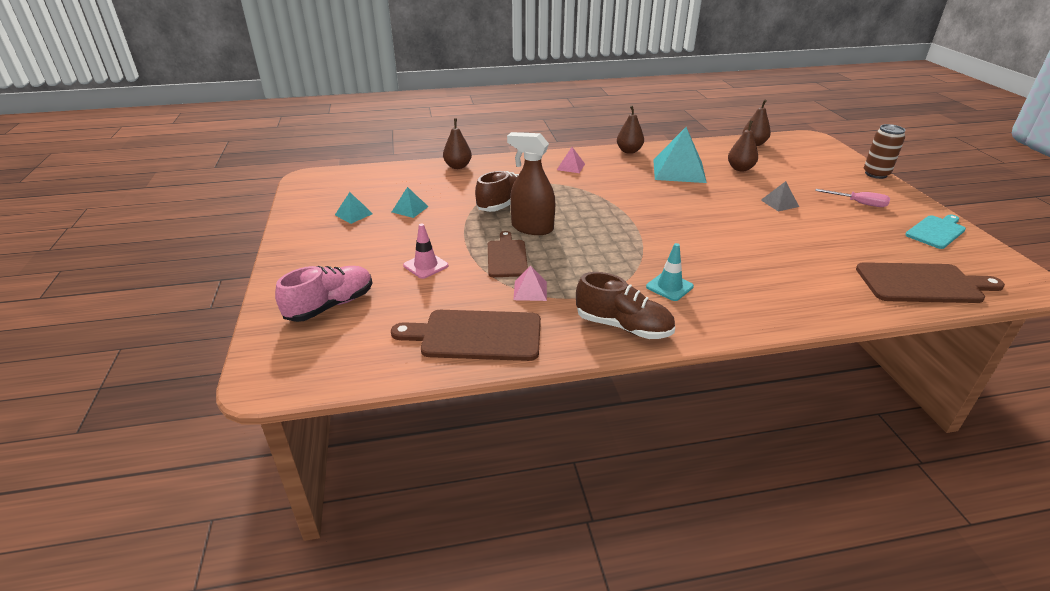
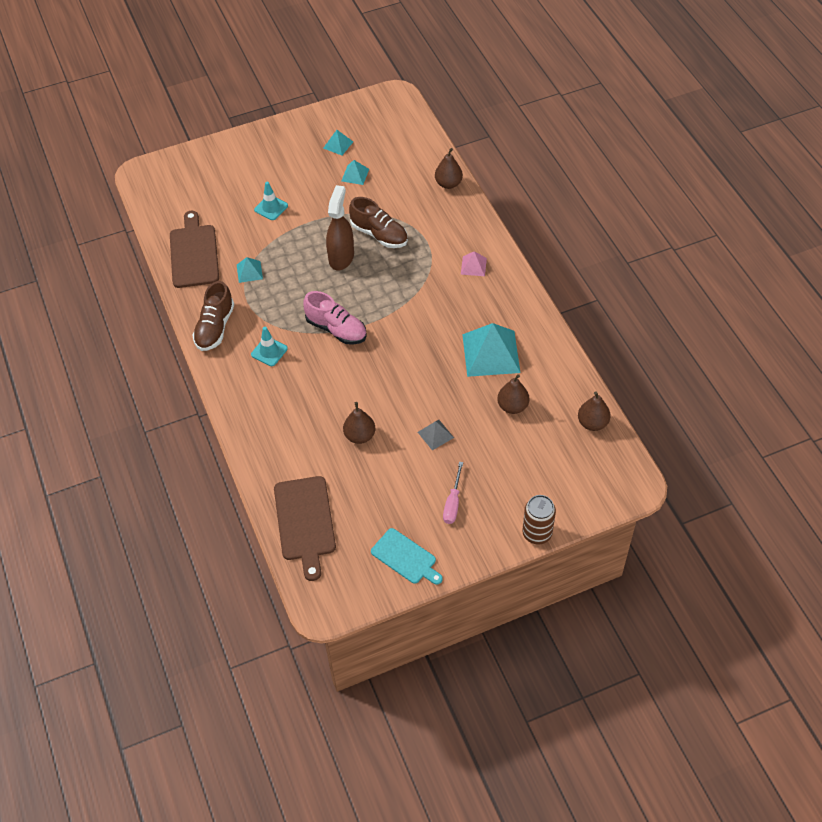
camera: 80 degrees right, 20 degrees up
(330, 306) = (214, 175): pink shoe -> pink shoe (336, 329)
(426, 266) = (271, 208): pink traffic cone -> turquoise traffic cone
(507, 257) = (292, 250): brown cutting board -> none
(530, 290) = (249, 272): pink pyramid -> turquoise pyramid
(629, 151) = (530, 309): brown pear -> brown pear (360, 436)

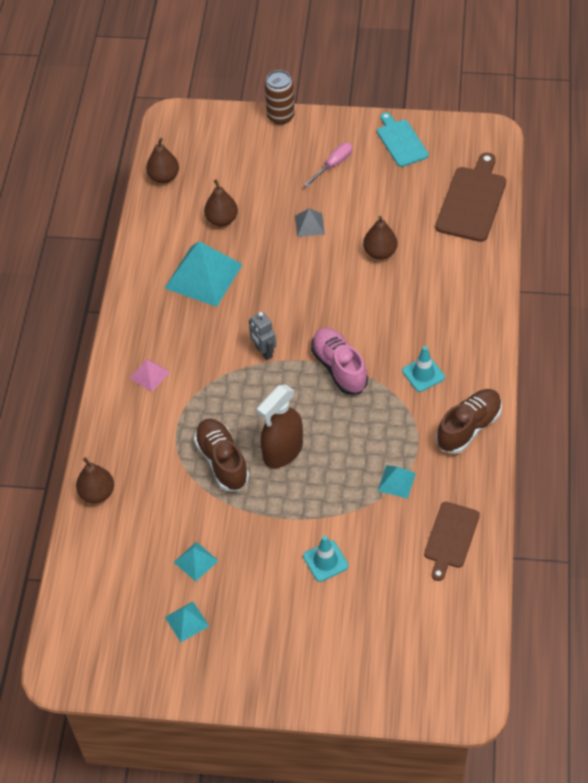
camera: 150 degrees left, 0 degrees up
(194, 253) = (451, 538): brown cutting board -> brown cutting board, size x0.66
(401, 316) = (263, 352): none -> grey robot

